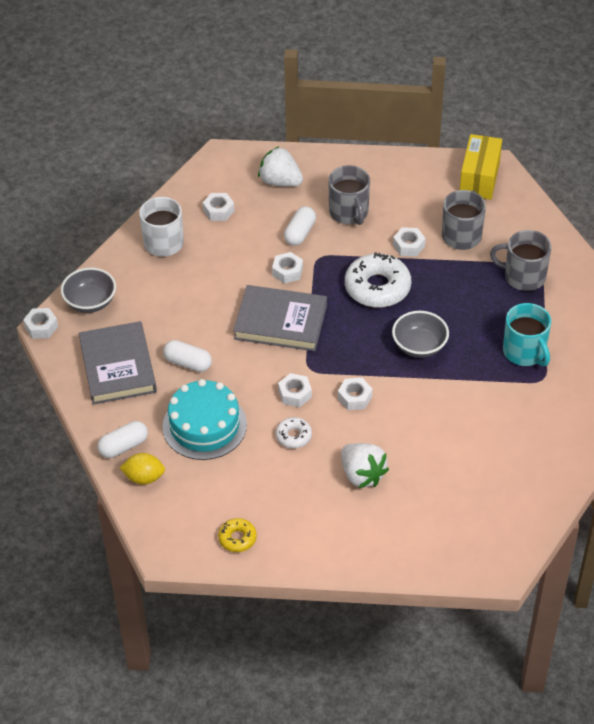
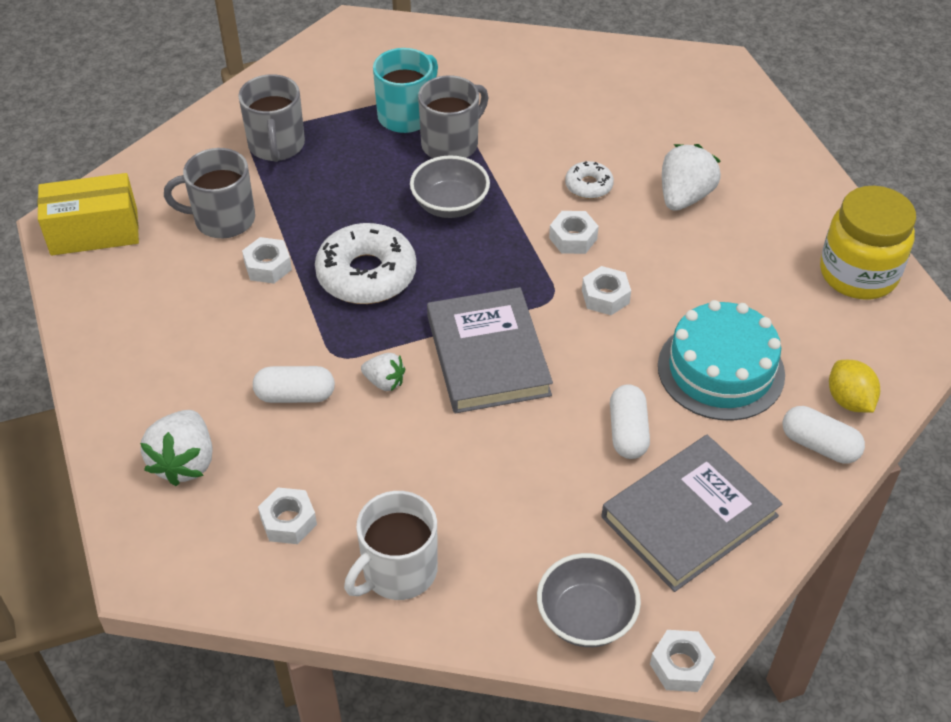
camera: 115 degrees left, 0 degrees up
(237, 538) = (858, 274): yellow donut -> yellow jar
(287, 271) = (384, 382): white nut -> white strawberry
(293, 436) = (673, 275): white donut -> white donut (588, 186)
(349, 212) = (225, 352): grey mug -> grey mug (451, 144)

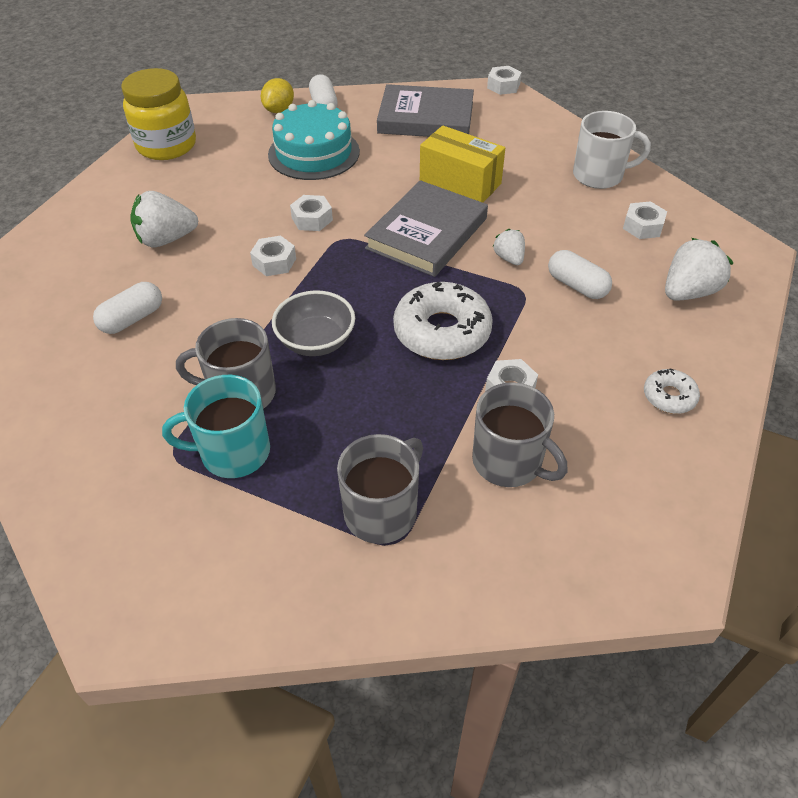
camera: 135 degrees left, 0 degrees up
(94, 232) = (644, 538): yellow box -> yellow box (460, 182)
(586, 617) = (524, 116): grey bowl -> none
(588, 186) = (206, 287): white donut -> white donut (669, 396)
(627, 432) = (404, 158): white capsule -> white capsule (132, 319)

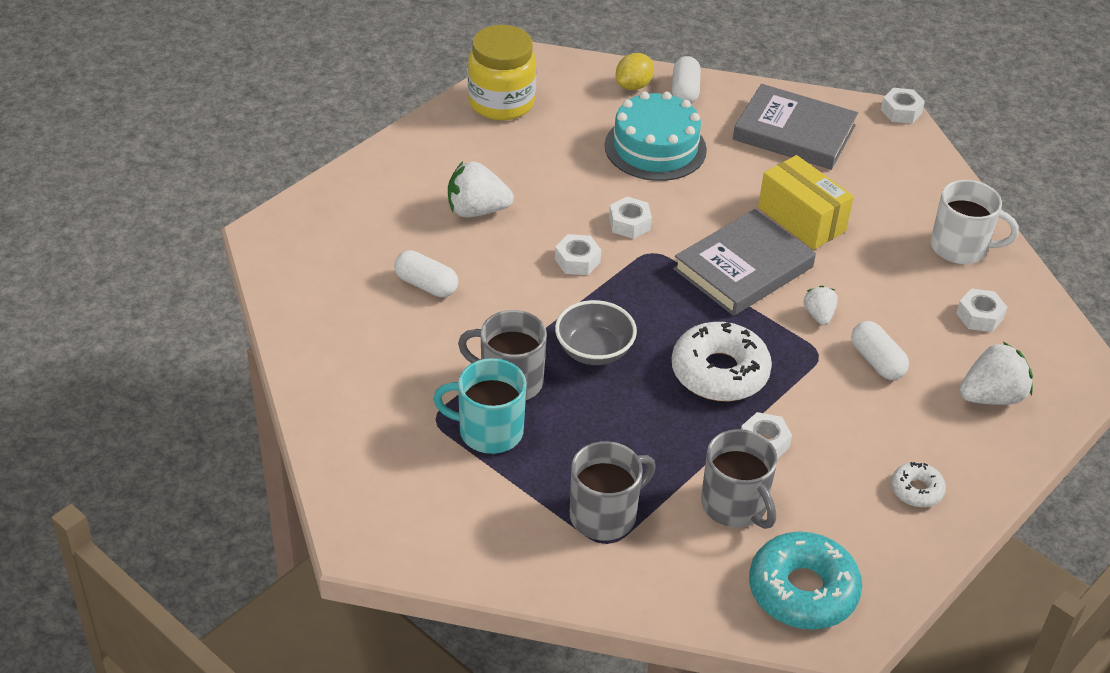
camera: 15 degrees right, 5 degrees down
(132, 319) = (426, 285): white capsule -> white capsule turned 60 degrees clockwise
(613, 536) = (803, 591): none -> turquoise donut

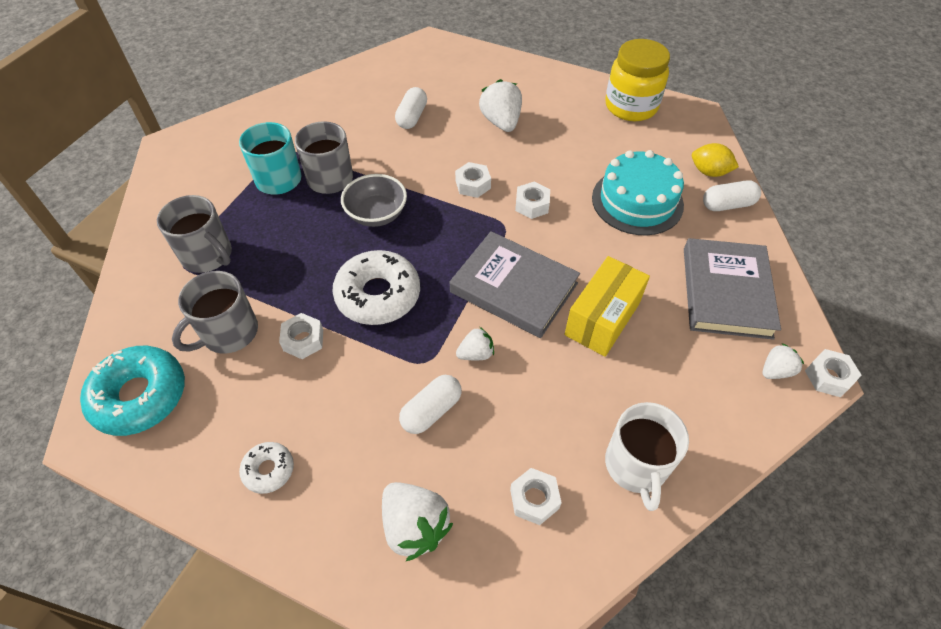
camera: 75 degrees right, 10 degrees up
(887, 137) = (775, 371): none -> white strawberry

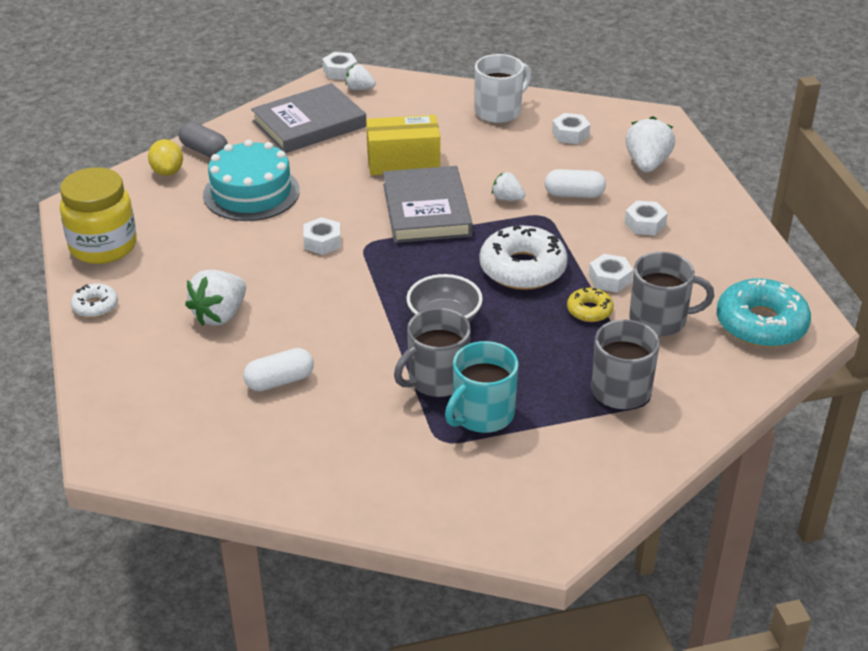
camera: 130 degrees left, 15 degrees down
(268, 470) = (706, 233): white donut -> white donut (95, 306)
(289, 299) = (589, 310): none -> yellow donut
(473, 184) = (336, 286): white nut -> white nut (645, 224)
(727, 205) = (204, 151): white capsule -> grey capsule

